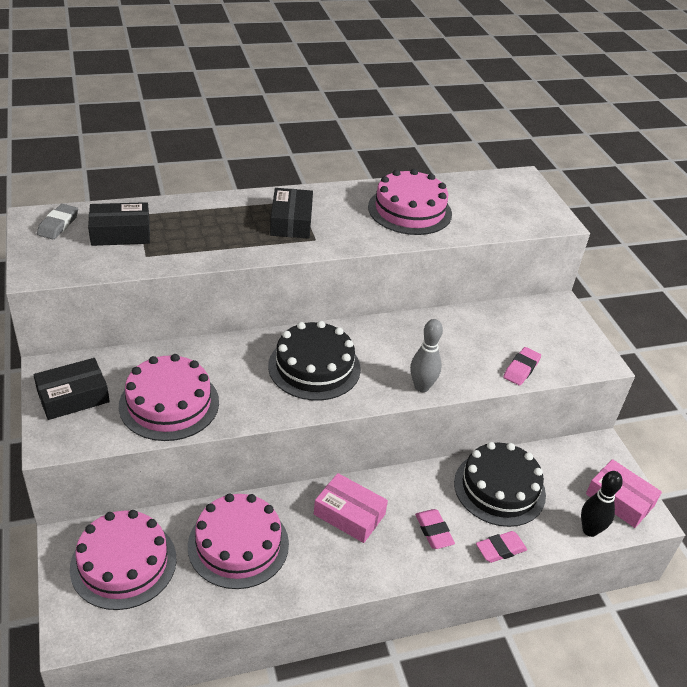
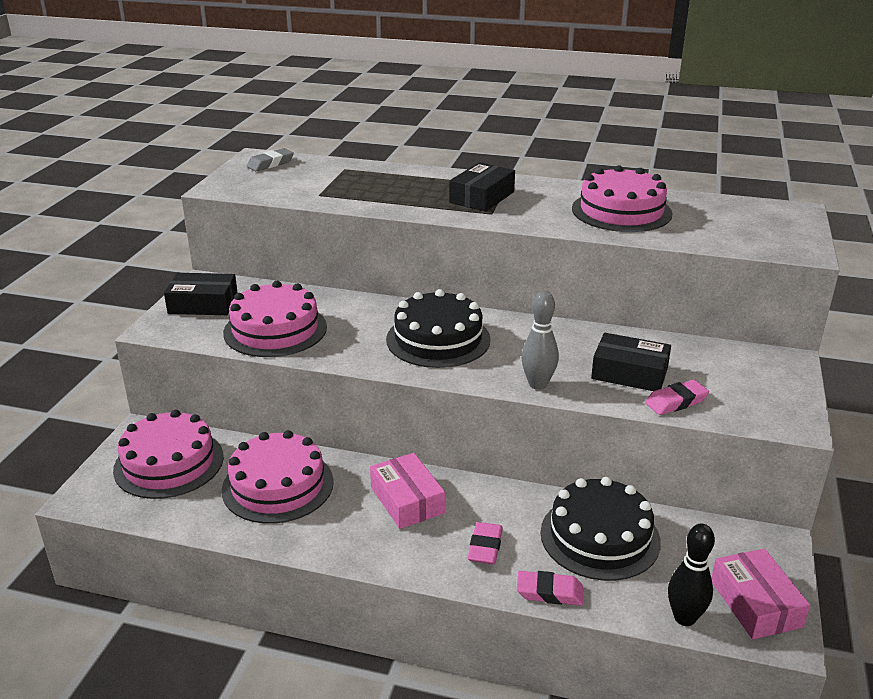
camera: 35 degrees right, 10 degrees down
(120, 233) = (315, 177): black box -> black box (629, 373)

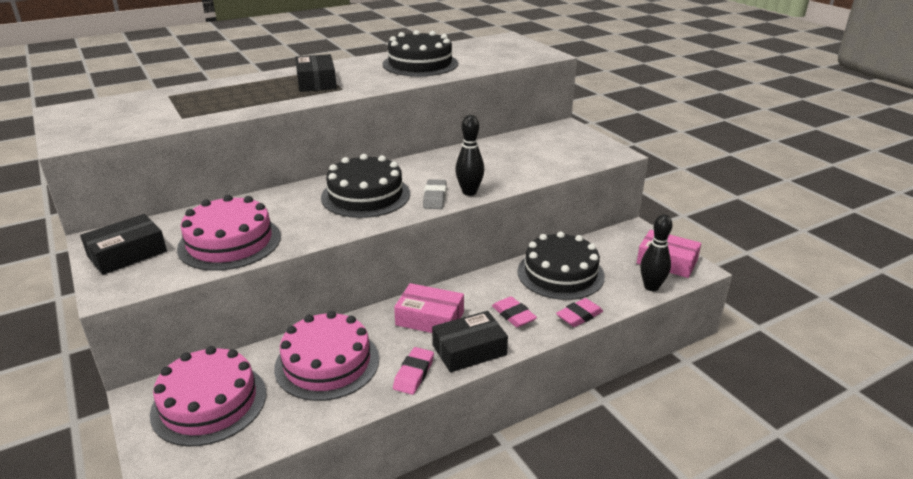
camera: 45 degrees left, 0 degrees up
(270, 164) = (88, 111): grey eraser -> grey eraser (435, 198)
(538, 384) = (469, 192): grey bowling pin -> black bowling pin
(621, 211) = (420, 64): pink cake -> black cake
(629, 373) = (506, 164): black box -> black box (469, 350)
(676, 402) = (552, 168): pink eraser -> pink eraser (414, 374)

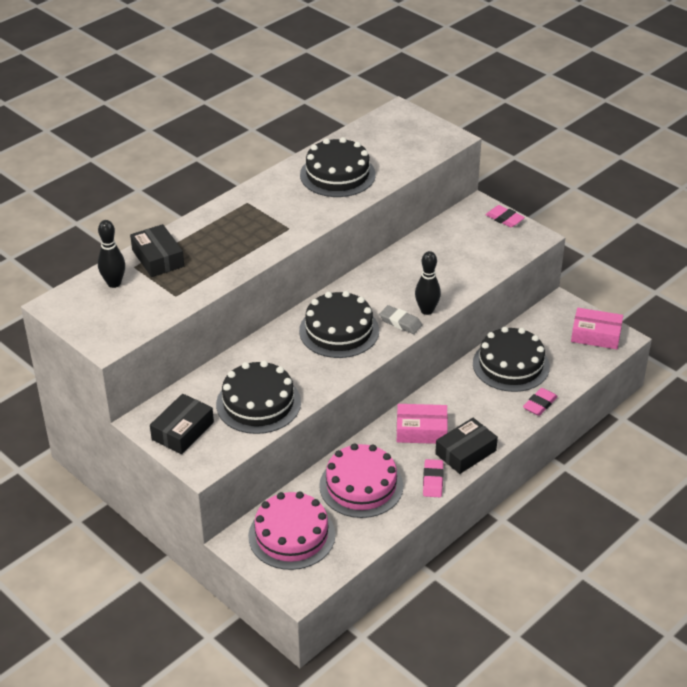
camera: 15 degrees left, 10 degrees up
(230, 242) = (258, 403): pink cake -> black cake
(316, 82) = (257, 222): black box -> black box (158, 258)
(435, 198) = (400, 322): grey eraser -> grey eraser turned 45 degrees counterclockwise
(513, 315) = (487, 414): pink eraser -> pink eraser (504, 219)
(651, 287) = (589, 364): black bowling pin -> black bowling pin (114, 283)

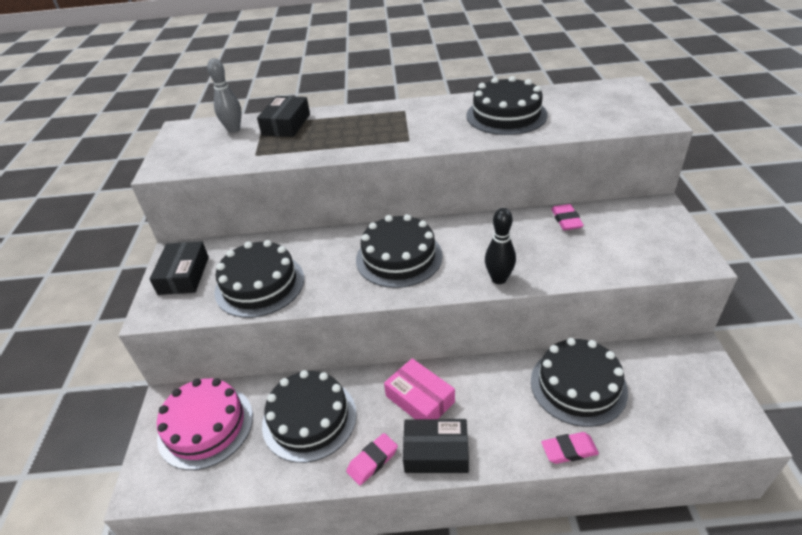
camera: 45 degrees right, 0 degrees up
(114, 283) = (234, 129): black bowling pin -> grey bowling pin
(182, 431) = (183, 275): black box -> black box turned 75 degrees counterclockwise
(361, 486) = (309, 418): pink cake -> black cake
(400, 322) = (460, 278): grey eraser -> none
(504, 219) = (677, 229): pink eraser -> pink eraser (566, 220)
(596, 335) = (713, 408): pink box -> none

